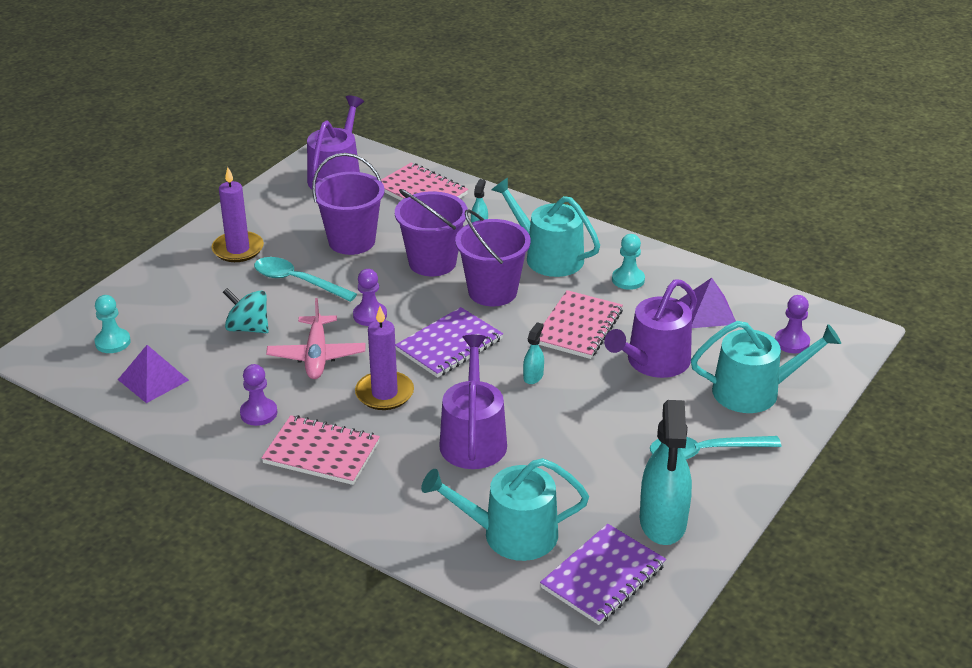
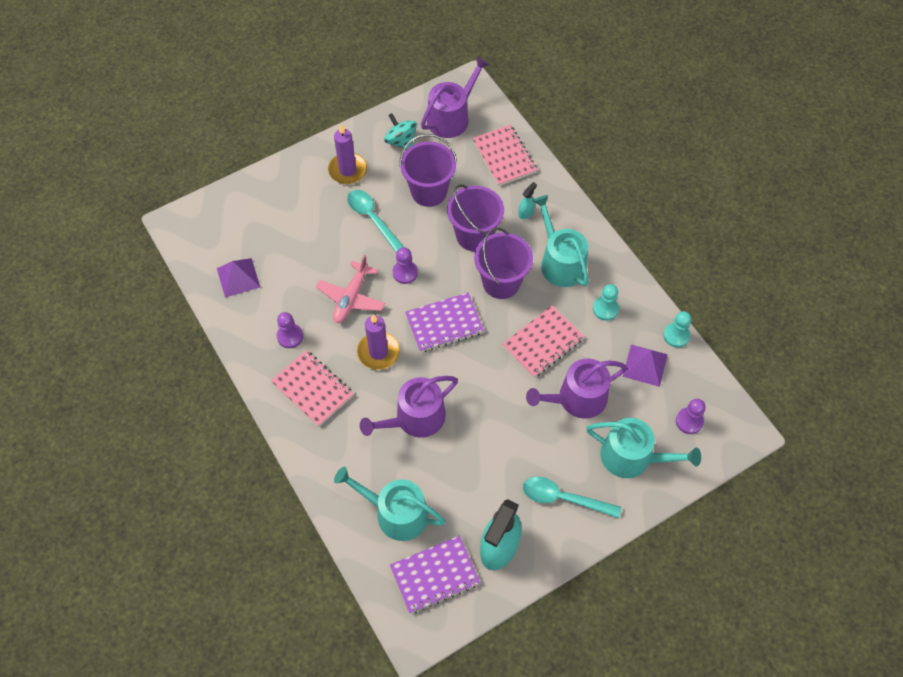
camera: 25 degrees right, 25 degrees up
(113, 342) = (228, 231): turquoise pawn -> turquoise pawn (676, 335)
(248, 328) = (319, 252): turquoise spinning top -> turquoise spinning top (401, 141)
(473, 439) = (415, 418): purple watering can -> purple watering can turned 150 degrees counterclockwise
(533, 376) = (485, 377): turquoise spray bottle -> none

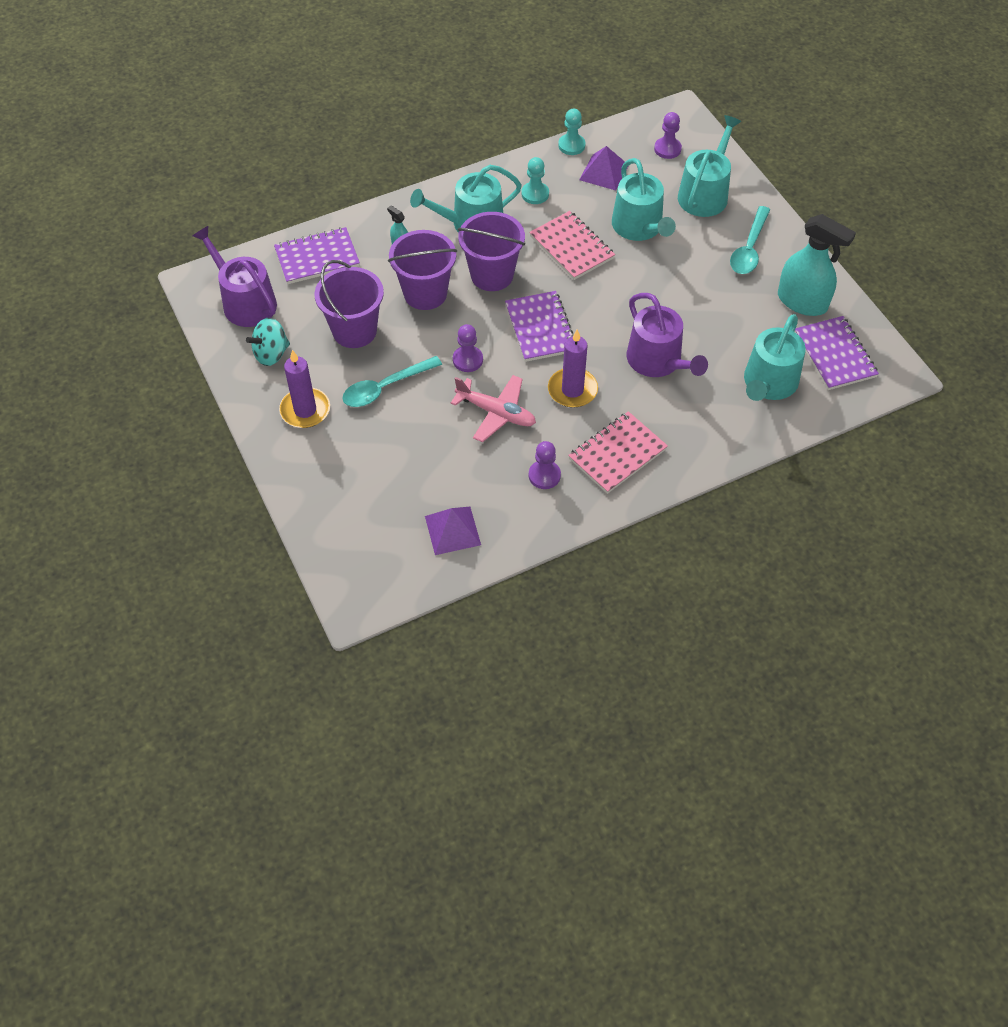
camera: 85 degrees left, 5 degrees down
(504, 157) = (317, 258): pink notebook -> purple notebook
(577, 399) = (639, 227): purple watering can -> turquoise watering can

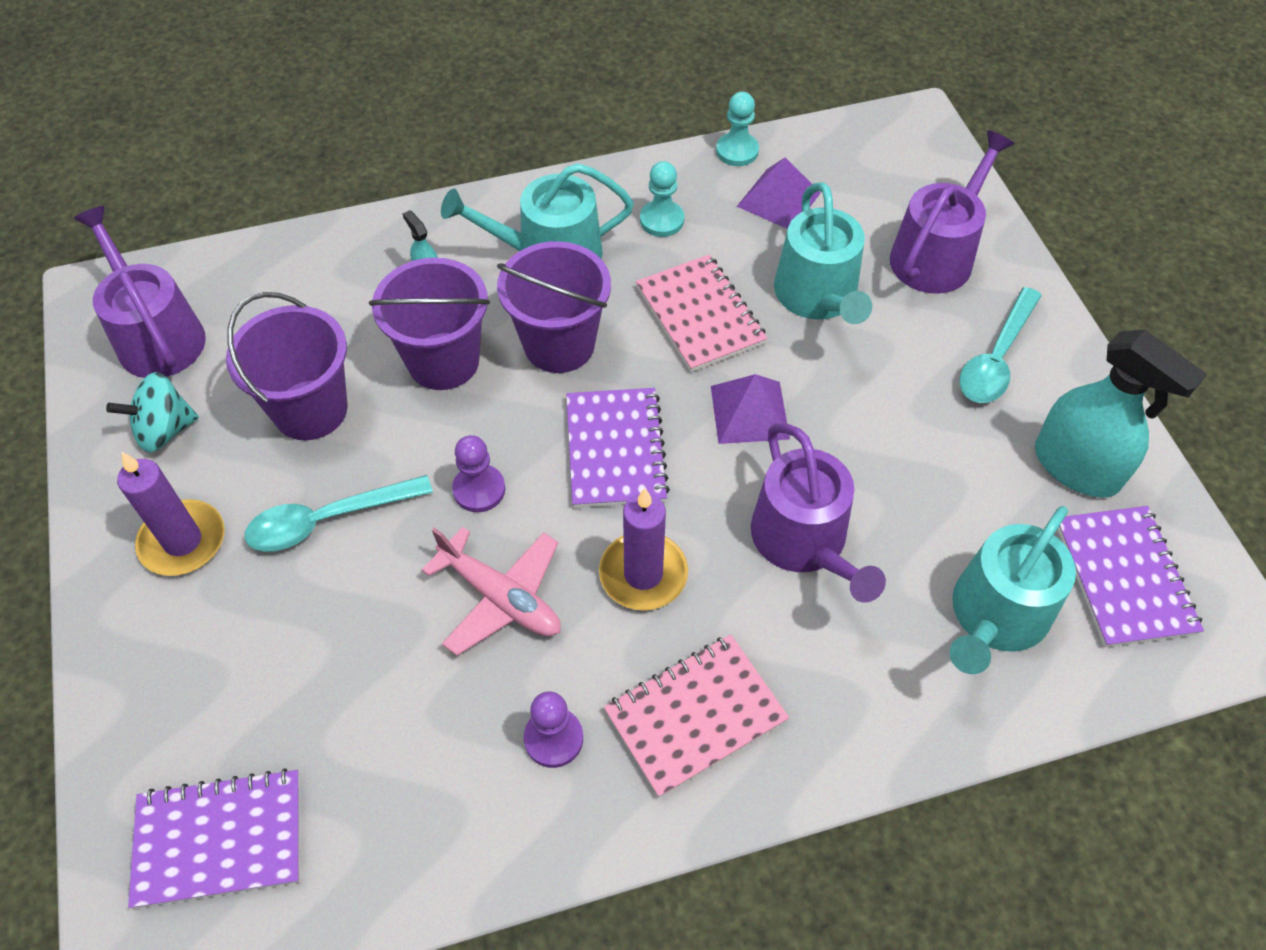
camera: 10 degrees right, 0 degrees up
(317, 258) = (293, 278): purple notebook -> purple notebook (220, 839)
(452, 530) = (358, 827): purple pyramid -> purple pyramid (749, 412)
(667, 149) = (887, 175): purple pawn -> none
(705, 193) = (936, 254): turquoise watering can -> purple watering can

